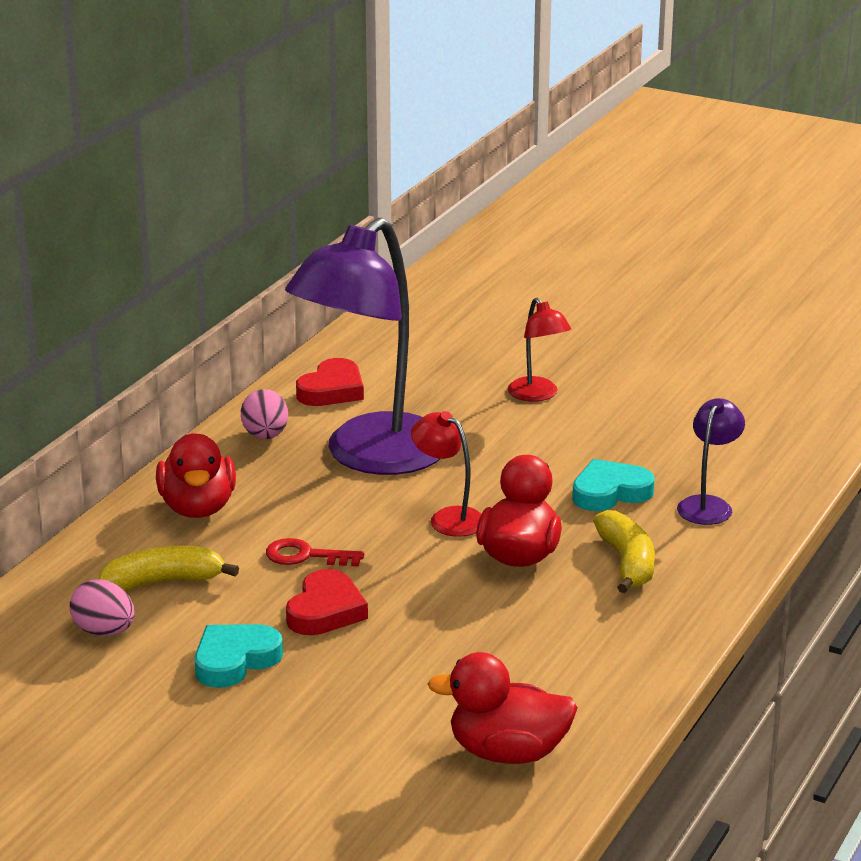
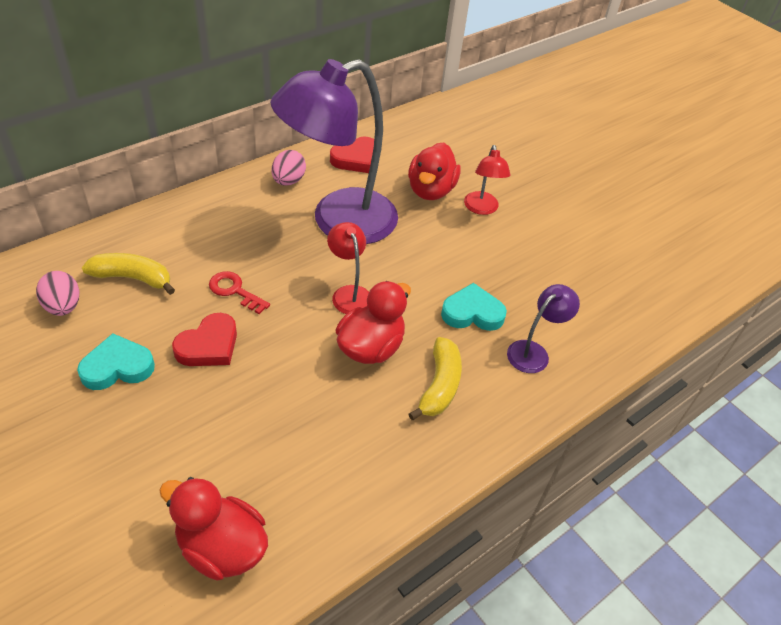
camera: 20 degrees right, 20 degrees up
(198, 508) = (203, 224): red duck -> red duck (431, 190)

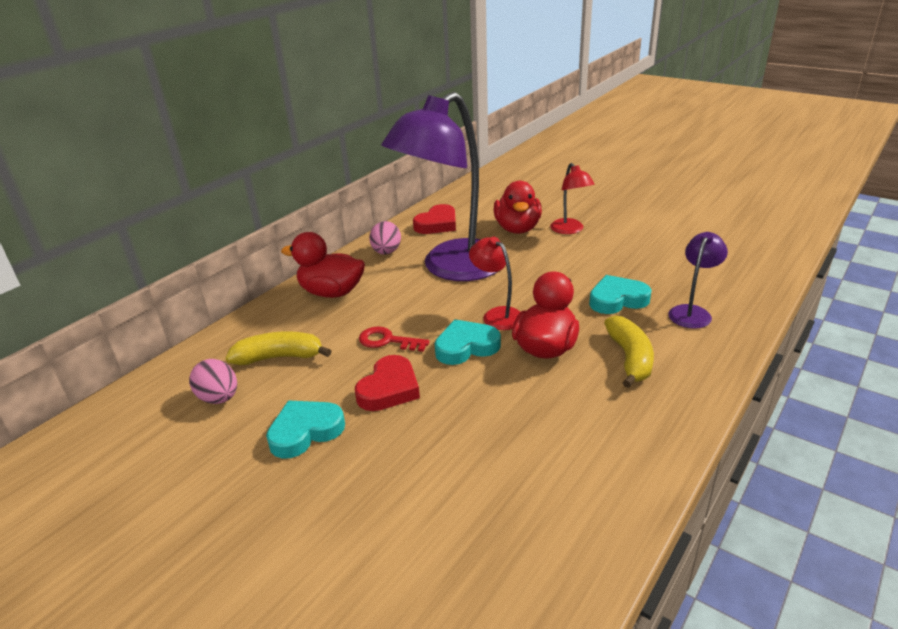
camera: 10 degrees left, 15 degrees down
(221, 547) = (514, 555): red duck -> red duck (331, 292)
(300, 321) = (466, 347): none -> turquoise heart

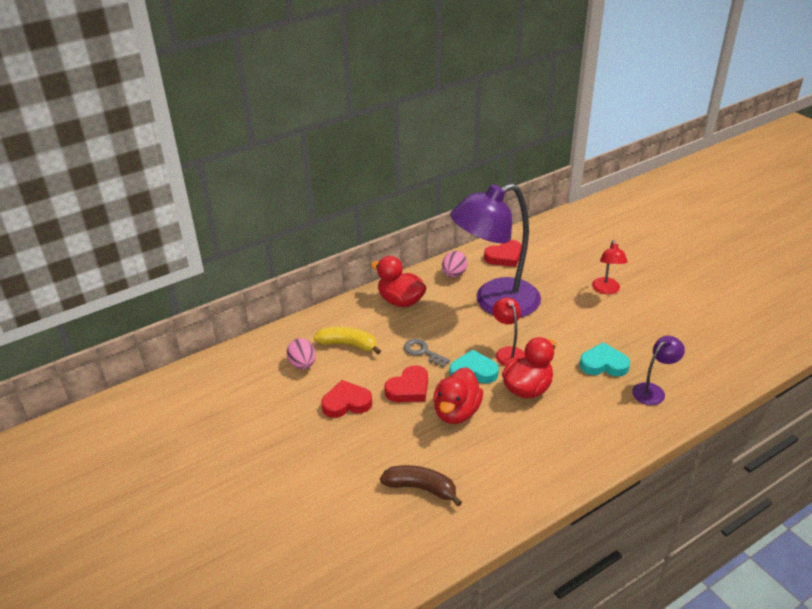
camera: 20 degrees right, 5 degrees up
(305, 431) = (346, 403): turquoise heart -> red heart
(388, 341) = (423, 352): red key -> grey key
(474, 520) = (421, 488): none -> brown banana
(517, 229) = (565, 278): red duck -> red duck (456, 412)
(630, 358) = (581, 414): yellow banana -> none

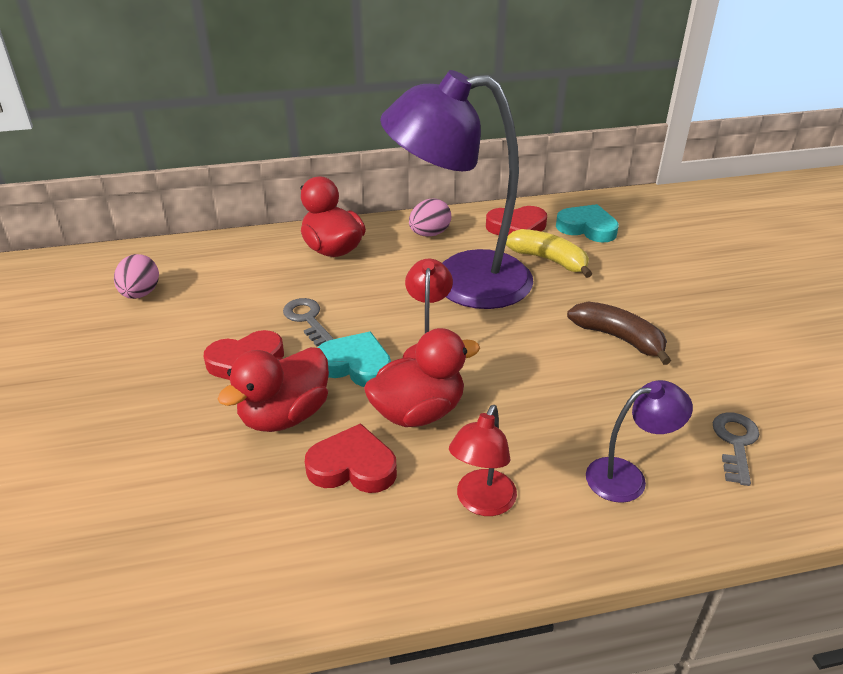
camera: 20 degrees right, 0 degrees up
(346, 403) = (148, 358): red heart -> red heart (352, 466)
(348, 345) = (219, 285): yellow banana -> yellow banana (549, 260)
(421, 488) = (136, 516): brown banana -> brown banana (619, 338)
(603, 364) = (567, 410): turquoise heart -> turquoise heart (587, 228)
(606, 290) = (642, 304): red lamp -> red lamp (481, 503)
(694, 358) = (735, 443): none -> grey key

